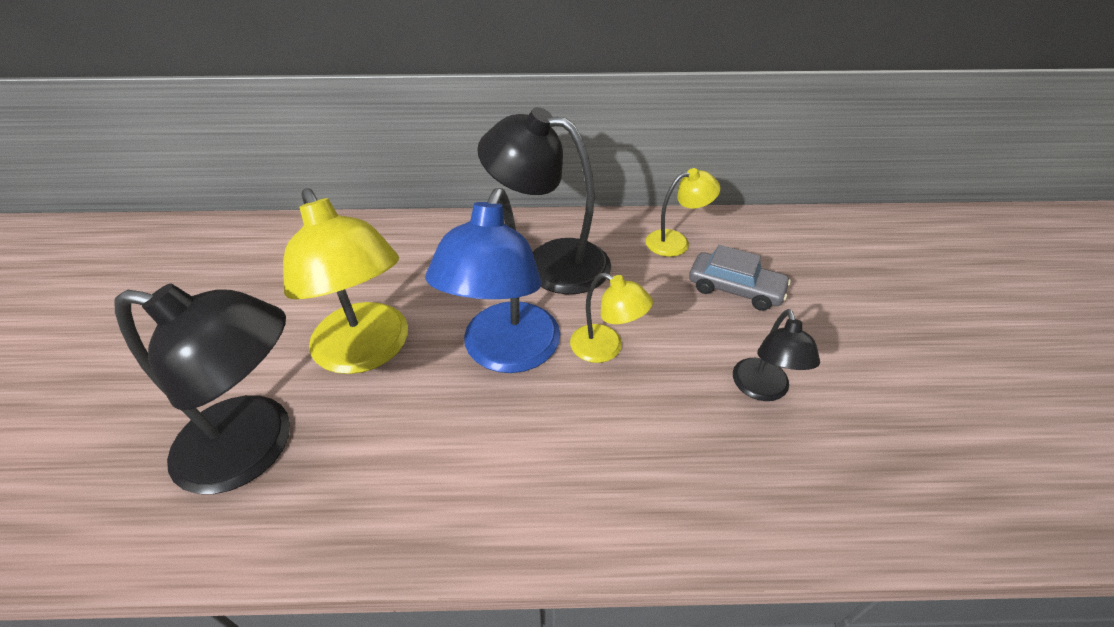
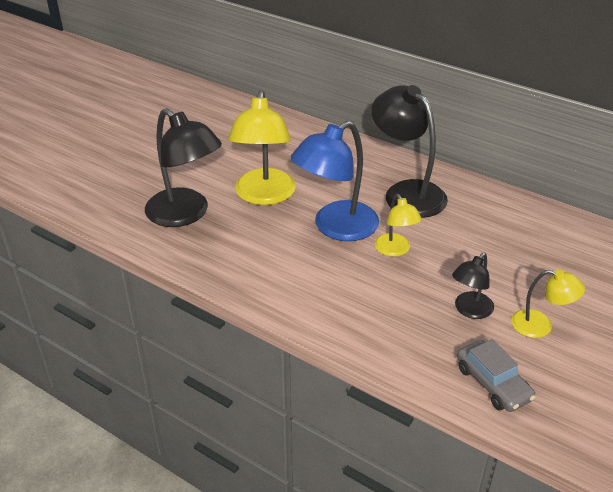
camera: 35 degrees right, 5 degrees down
(676, 241) = (506, 214): yellow lamp -> yellow lamp (540, 326)
(735, 289) = (515, 256): grey car -> grey car (492, 383)

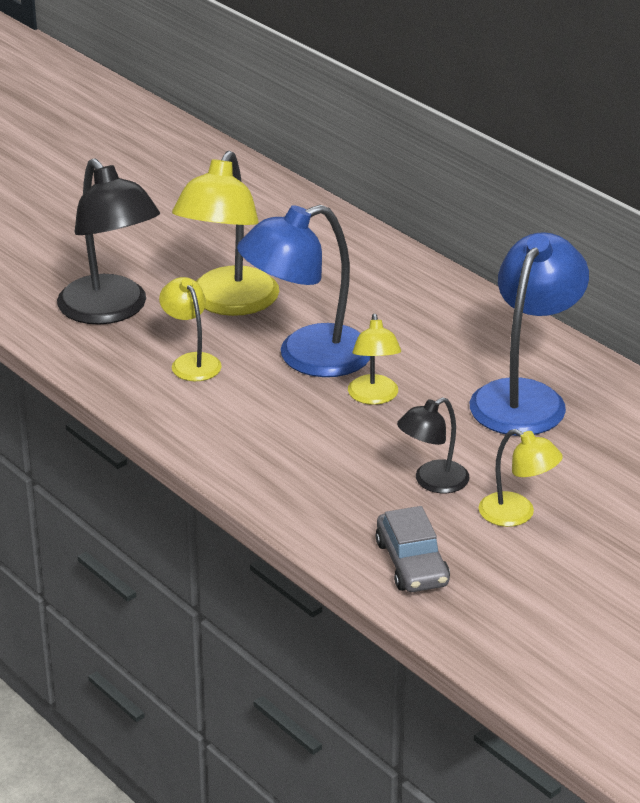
camera: 15 degrees right, 5 degrees down
(258, 244) = (191, 362): none -> yellow lamp
(406, 192) = (433, 328): black lamp -> none
(492, 233) = (525, 397): none -> blue lamp

